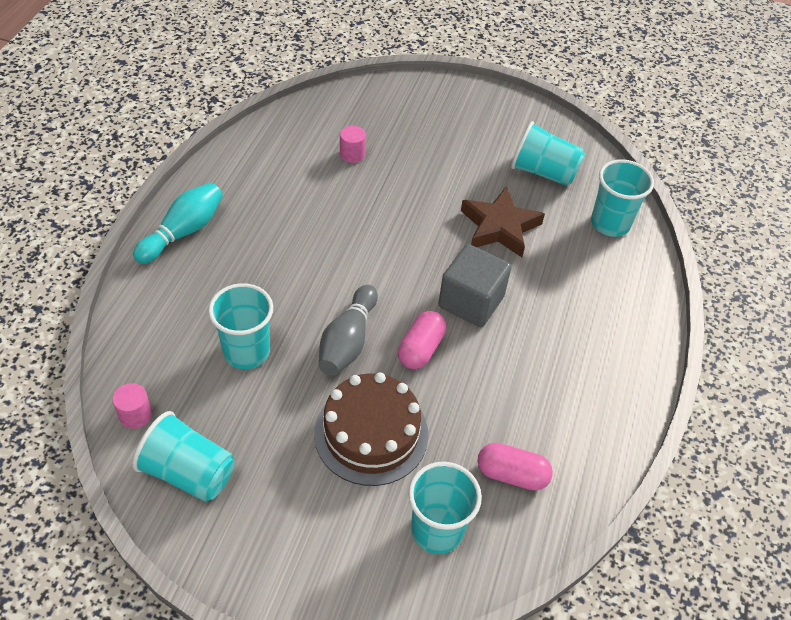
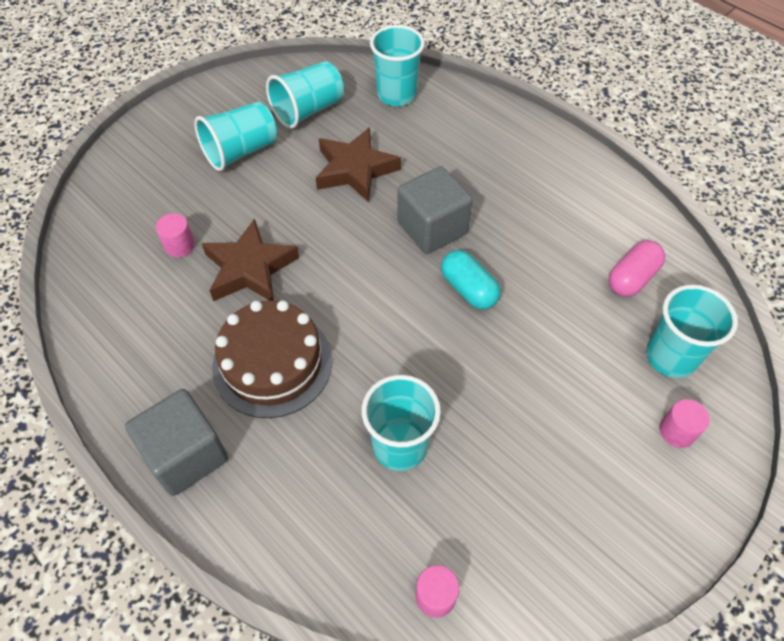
camera: 60 degrees left, 5 degrees up
(183, 232) = (186, 455): turquoise bowling pin -> grey cube
(189, 472) = (535, 559): turquoise cup -> turquoise cup (241, 151)
(348, 341) = (430, 346): grey bowling pin -> none
(356, 202) = (250, 268): none -> brown star
(357, 553) = (677, 431): none -> pink cylinder
(371, 433) = (549, 368): brown cake -> brown cake (272, 363)
(420, 349) = (468, 289): pink capsule -> turquoise capsule

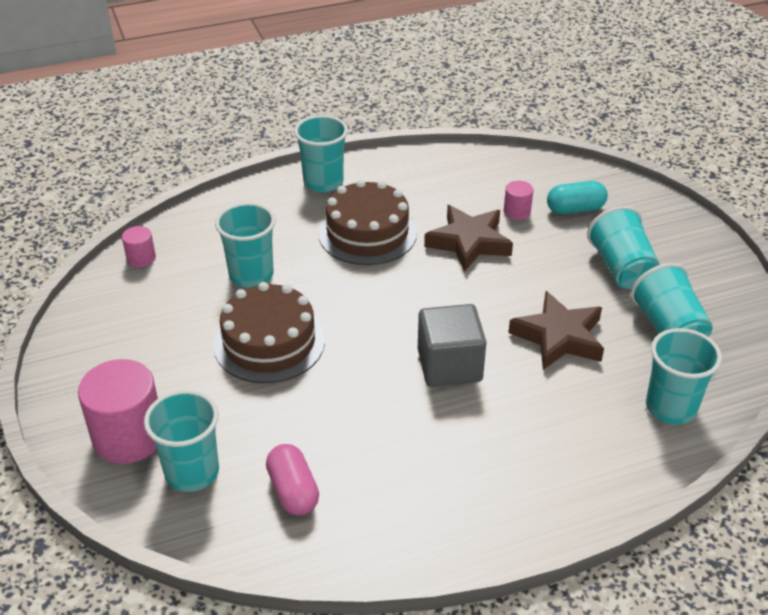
camera: 115 degrees right, 15 degrees down
(186, 455) = (323, 182): grey cube -> turquoise cup
(468, 289) = (362, 363): turquoise capsule -> turquoise capsule (575, 209)
(489, 375) = (269, 342): none -> brown cake
(677, 431) = (129, 437): pink cylinder -> pink cylinder, size x2.07

